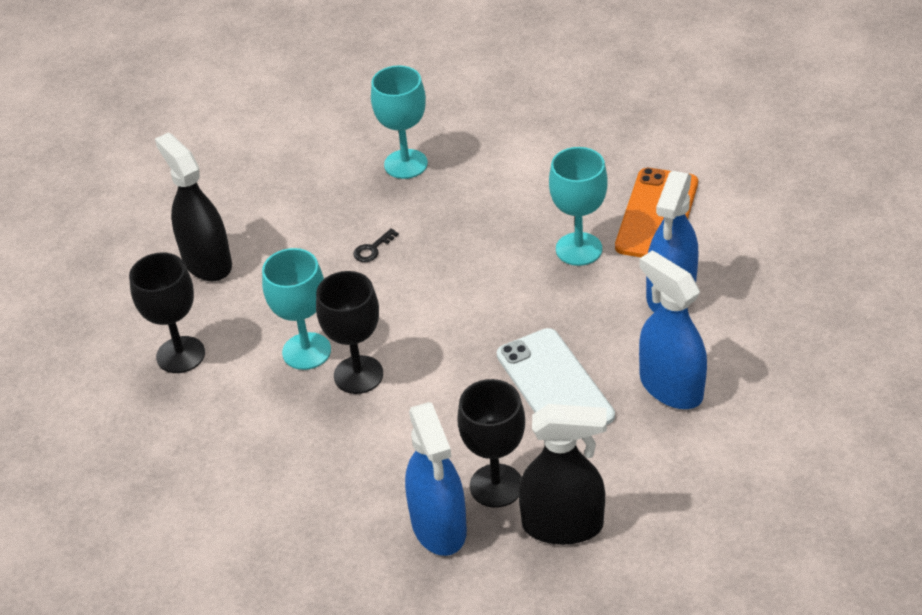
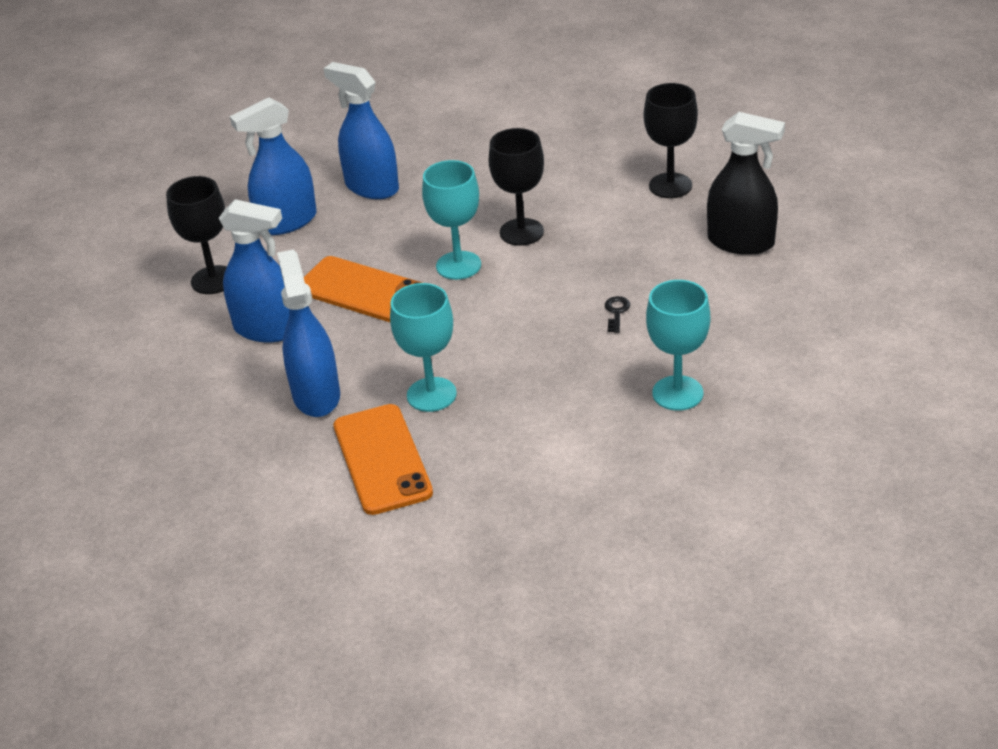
camera: 145 degrees right, 5 degrees down
(306, 351) = (579, 227): turquoise goblet -> turquoise goblet (458, 265)
(496, 486) = (352, 220): black goblet -> black goblet (213, 280)
(554, 385) = (362, 291): white phone -> orange phone
(563, 525) = (286, 222): black spray bottle -> blue spray bottle

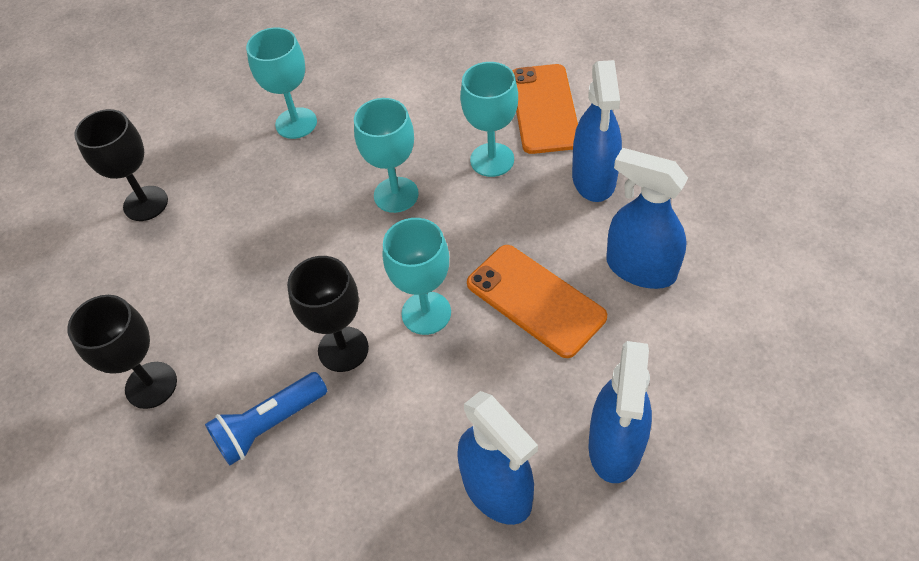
camera: 165 degrees left, 15 degrees up
(213, 280) = (705, 358): black goblet -> black goblet (145, 203)
(286, 222) = (615, 446): blue spray bottle -> blue spray bottle turned 120 degrees clockwise
(525, 345) = (396, 195): none -> turquoise goblet
(558, 184) = (269, 425): none -> blue flashlight
(616, 312) = (301, 215): black key -> none
(741, 242) = (140, 276): black spray bottle -> none

